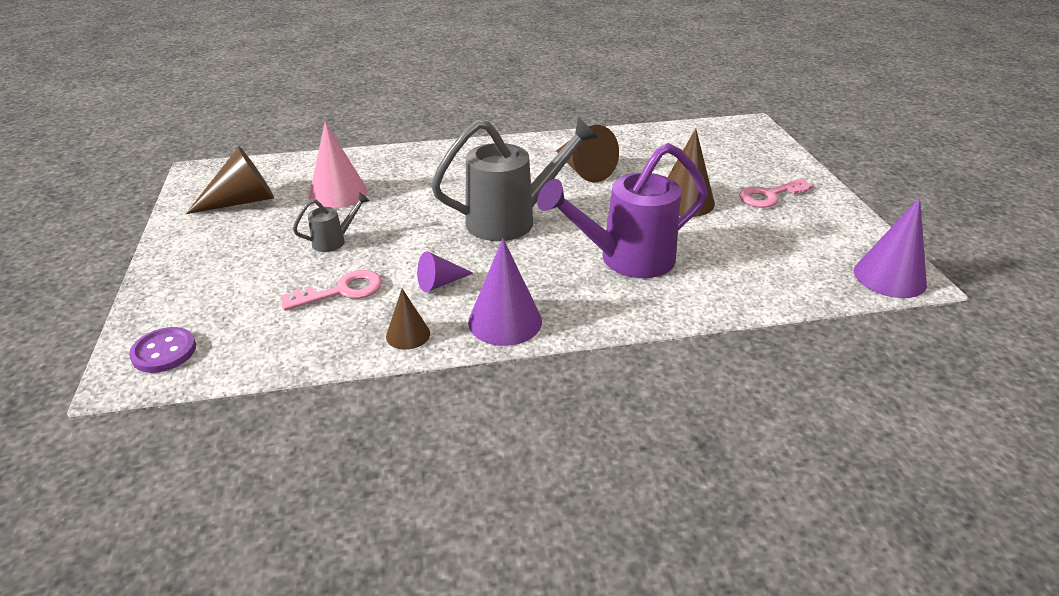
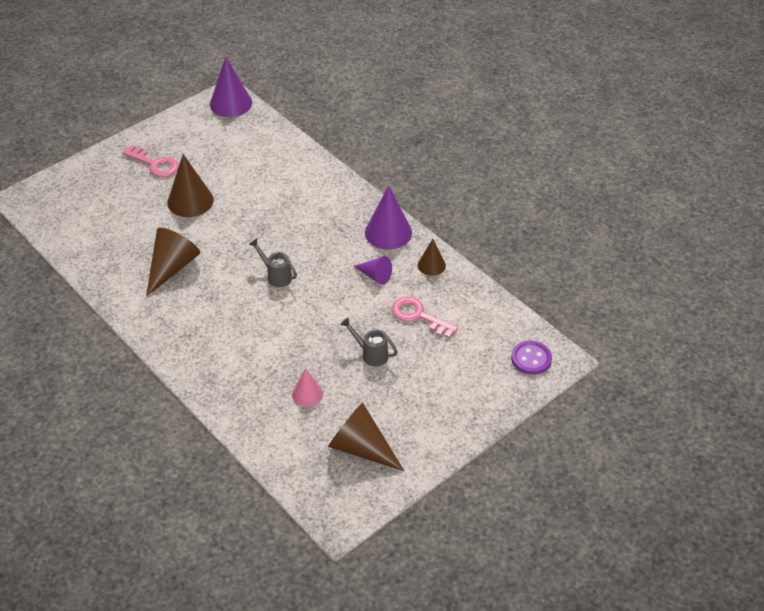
camera: 120 degrees left, 10 degrees up
(338, 193) = (307, 394): pink cone -> pink cone, size x0.58
(512, 220) = (276, 276): grey watering can -> grey watering can, size x0.45
(625, 260) = (288, 206): purple watering can -> none

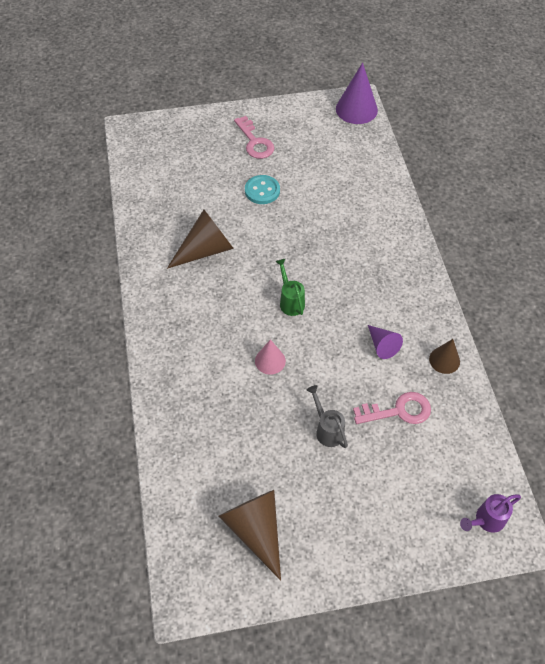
camera: 30 degrees right, 10 degrees up
(190, 201) = (262, 191): brown cone -> turquoise button
(276, 276) = (290, 301): grey watering can -> green watering can
(307, 394) = (242, 442): pink cone -> pink cone (270, 361)
(388, 232) = (422, 304): purple cone -> none
(418, 316) = (398, 411): pink key -> pink key turned 105 degrees clockwise
(531, 359) = (486, 520): purple button -> purple watering can

